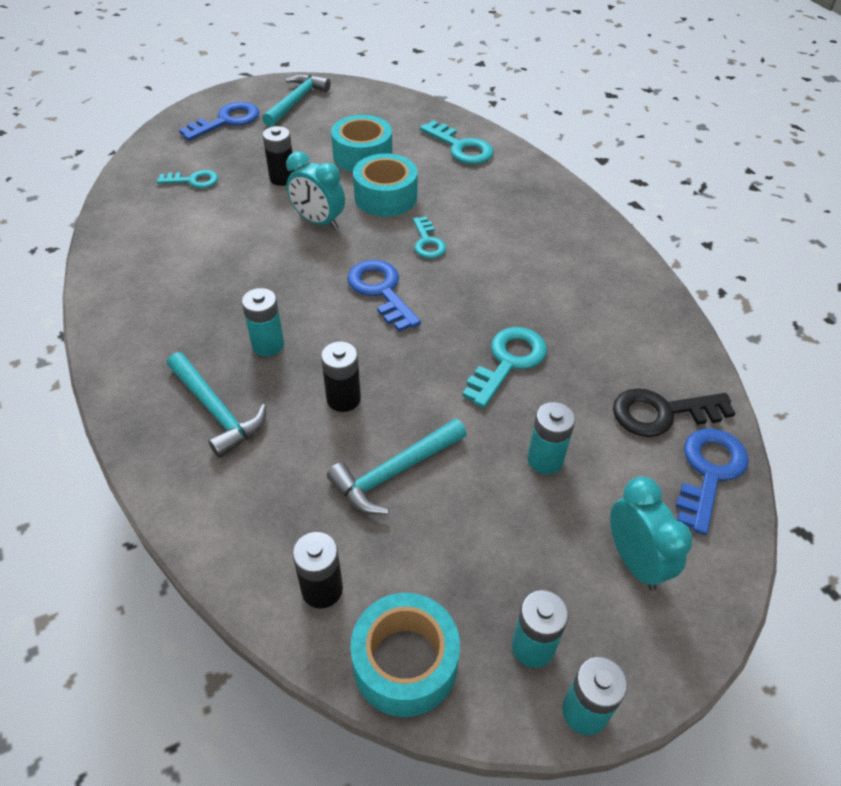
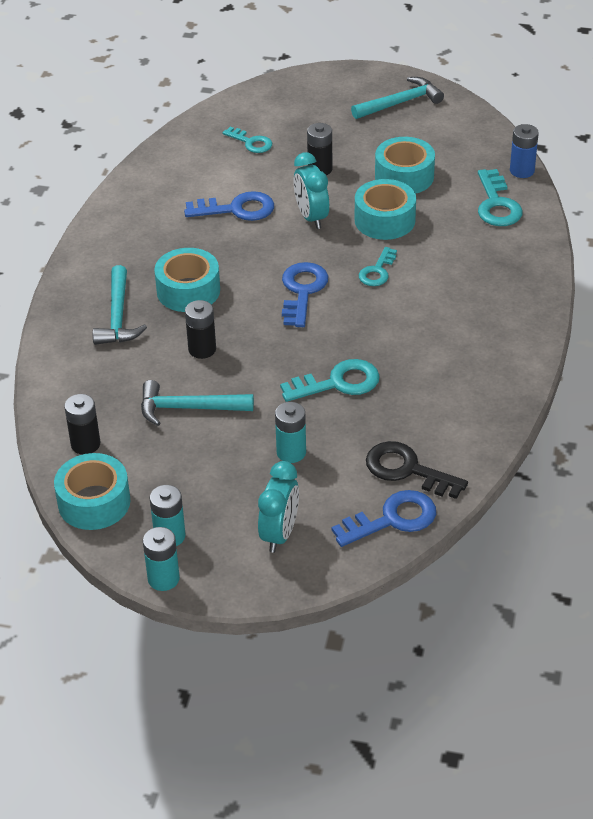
camera: 40 degrees right, 5 degrees down
(226, 121) = (325, 99): blue key -> blue key (237, 209)
(268, 345) = (188, 290): turquoise battery -> turquoise tape
(450, 116) = (522, 171): none -> blue battery

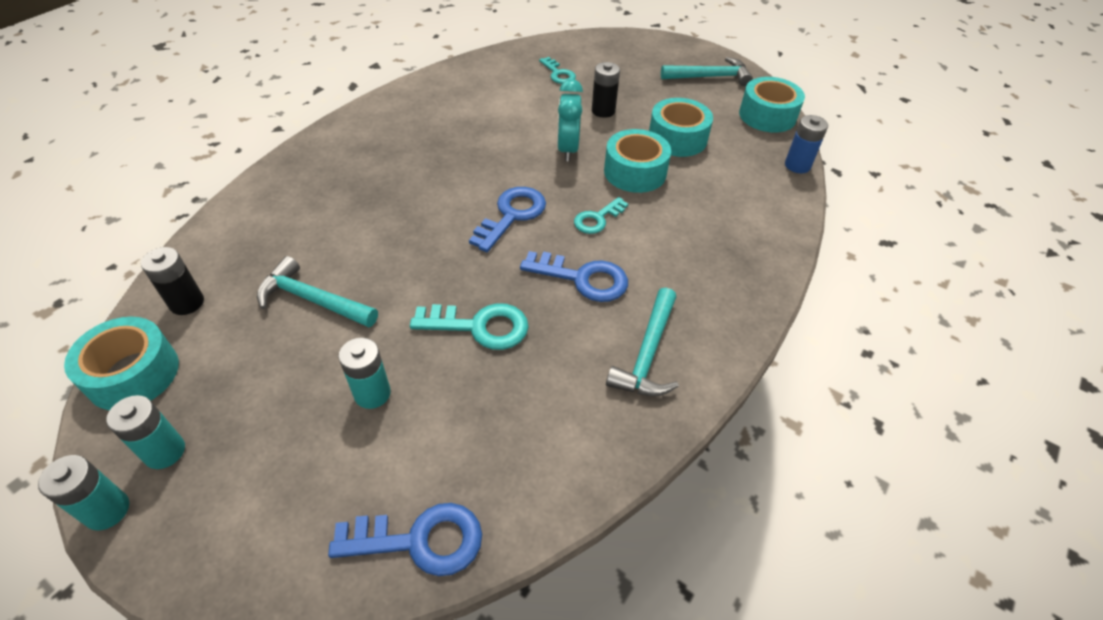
camera: 20 degrees right, 5 degrees up
(118, 316) = (329, 185): turquoise hammer -> turquoise hammer (647, 354)
(188, 290) = (408, 181): turquoise tape -> turquoise tape (767, 115)
(202, 349) = (375, 242): black battery -> none
(237, 209) = (506, 123): blue key -> blue key (583, 278)
(279, 534) = (278, 503): turquoise clock -> none
(407, 470) = (483, 472): black key -> none
(497, 204) = (756, 190): turquoise key -> none

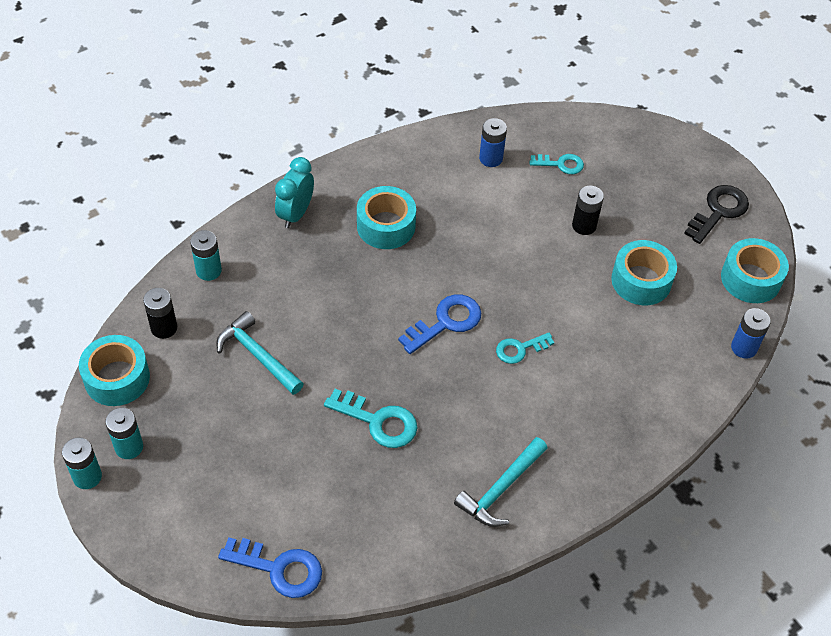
camera: 20 degrees right, 5 degrees up
(372, 393) = (279, 451): turquoise battery -> turquoise battery (208, 270)
(493, 82) = (491, 158): none -> blue battery
(558, 74) = (561, 164): turquoise key -> turquoise key turned 75 degrees counterclockwise
(568, 149) = (527, 263): turquoise clock -> turquoise clock (296, 214)
(583, 278) = (480, 404): blue key -> none
(635, 172) = (579, 308): turquoise tape -> turquoise tape (386, 226)
(710, 77) = (718, 211): turquoise hammer -> black key

